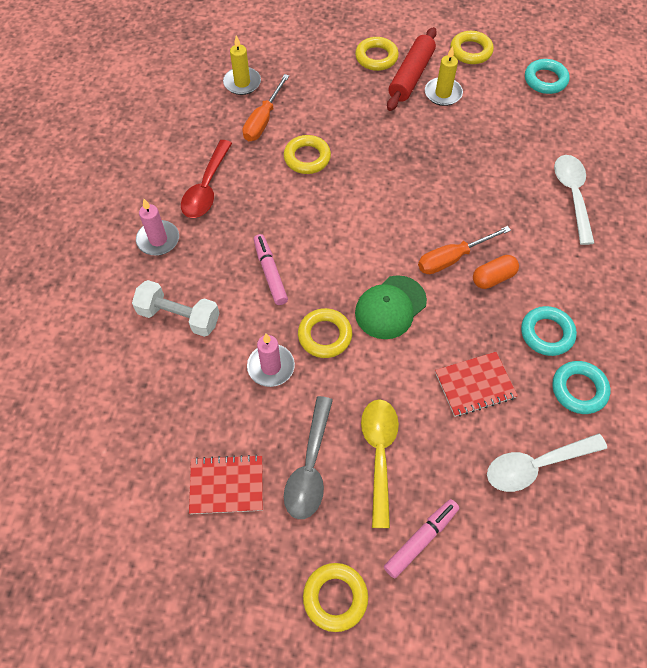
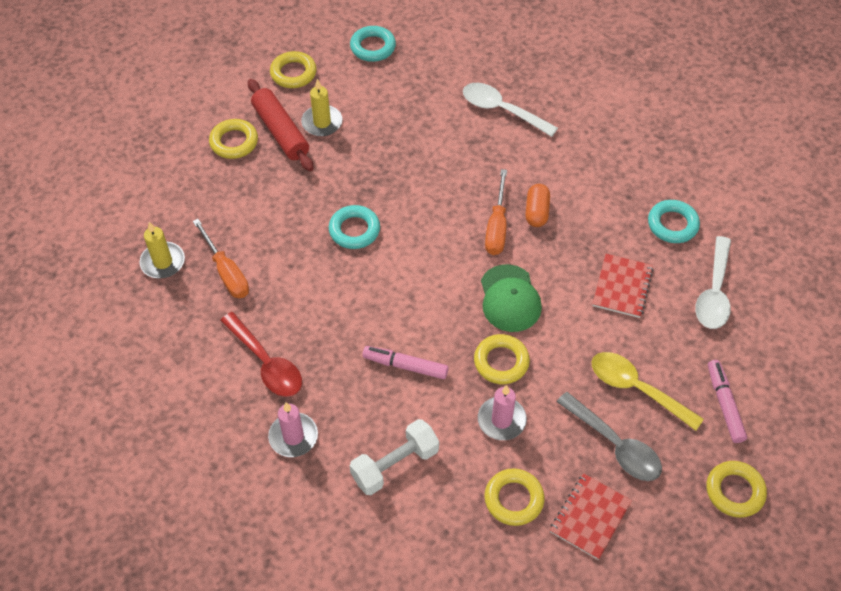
camera: 55 degrees left, 5 degrees down
(307, 158) = (302, 264): yellow ring -> yellow ring (513, 499)
(547, 333) = (612, 212): turquoise ring -> turquoise ring (354, 230)

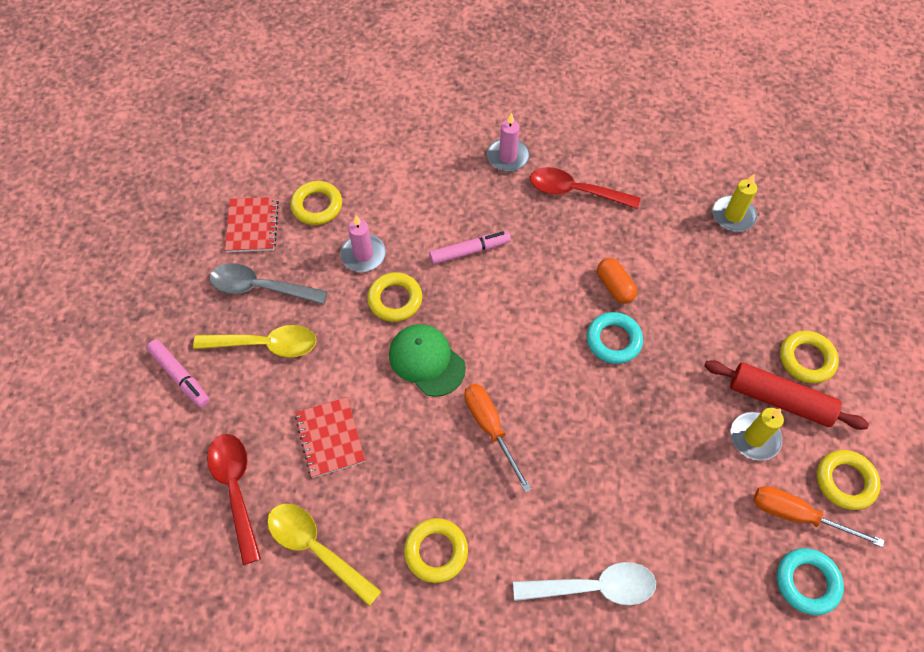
camera: 145 degrees right, 5 degrees up
(226, 272) = (677, 238): orange screwdriver -> orange screwdriver (797, 515)
(395, 464) = (420, 180): white dumbbell -> none
(536, 212) = (464, 471): orange capsule -> orange capsule (614, 286)
(672, 224) = (316, 548): turquoise ring -> yellow spoon
(714, 292) = (236, 489): white spoon -> red spoon
(734, 491) = (144, 307): yellow ring -> yellow ring (436, 551)

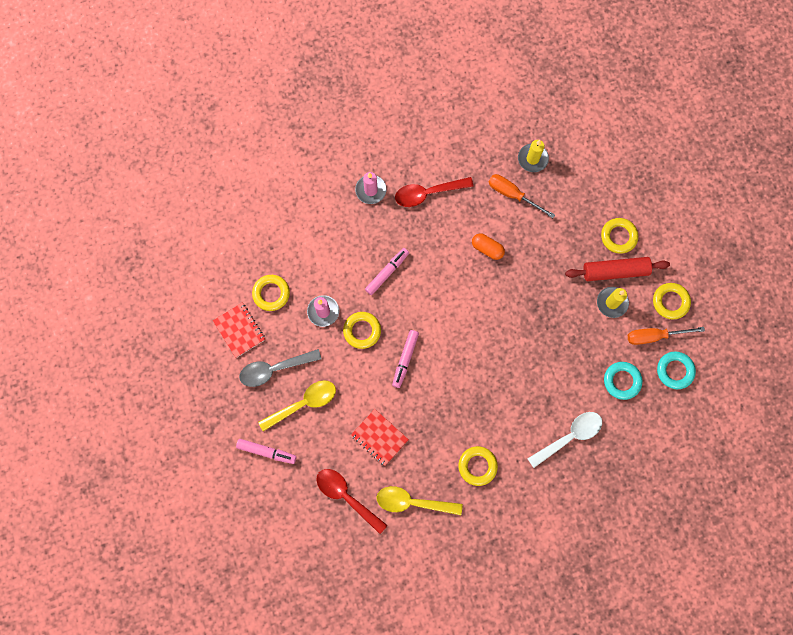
camera: 30 degrees left, 15 degrees up
(426, 361) = (405, 359): green cap -> pink marker
(490, 428) = (466, 380): orange screwdriver -> orange screwdriver (512, 195)
(613, 340) = (505, 285): turquoise ring -> turquoise ring (622, 381)

